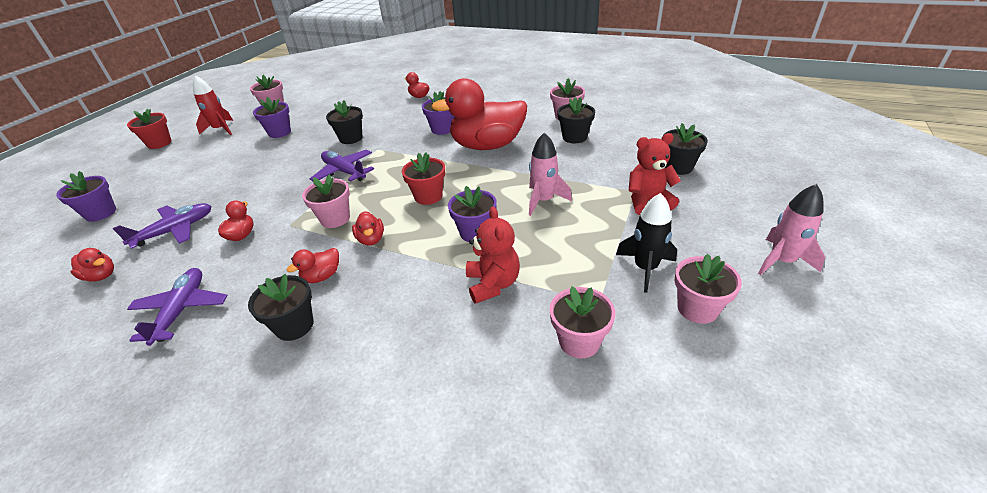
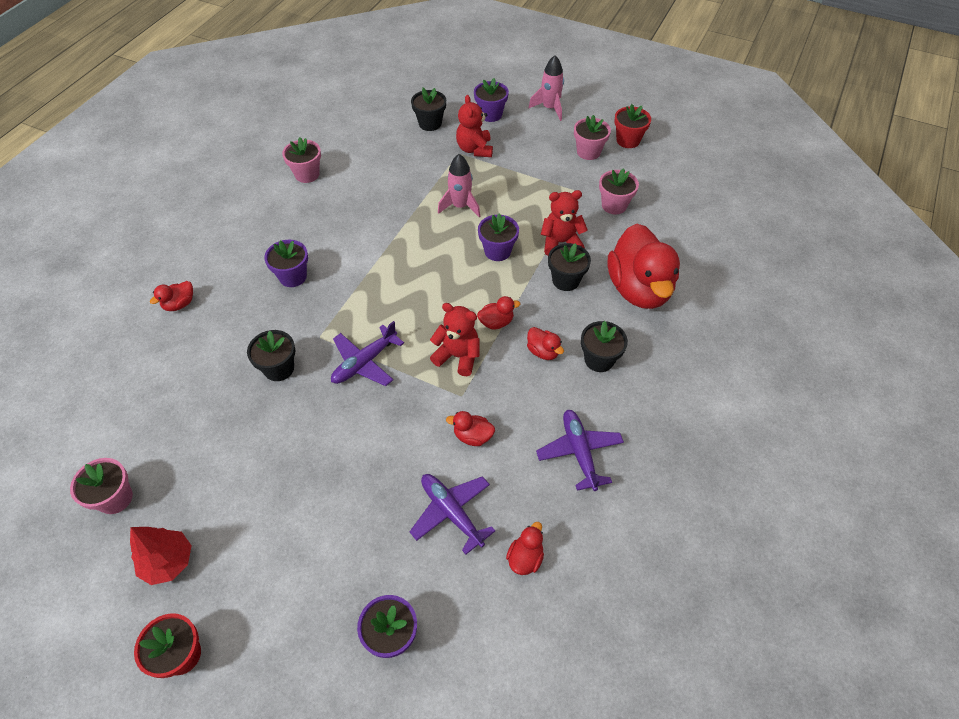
camera: 90 degrees left, 15 degrees up
(181, 310) = (579, 452): purple plane -> purple plane turned 75 degrees clockwise
(221, 129) = (168, 562): red rocket -> red tree
(279, 132) = (221, 464): purple flower pot -> purple flower pot (490, 114)
(335, 219) = (458, 356): pink flower pot -> red teddy bear
(428, 196) = (435, 284): red flower pot -> red flower pot (628, 140)
(487, 146) = (348, 239): red duck -> red duck (639, 289)
(574, 137) = (355, 174): black flower pot -> black flower pot (566, 280)
(645, 268) = (551, 165): black rocket -> none

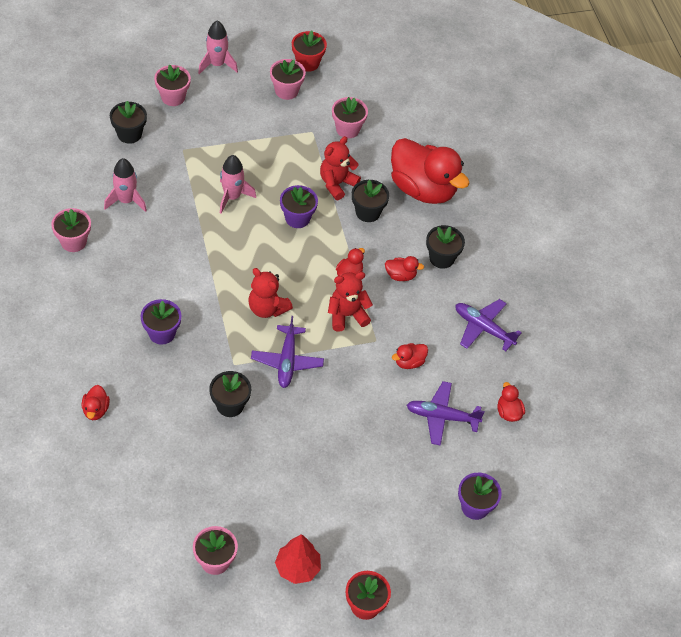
camera: 45 degrees left, 0 degrees up
(376, 166) = (126, 200): none -> pink rocket
(474, 149) = (192, 138): red teddy bear -> red teddy bear (267, 308)
(490, 114) = (173, 97): purple flower pot -> pink flower pot

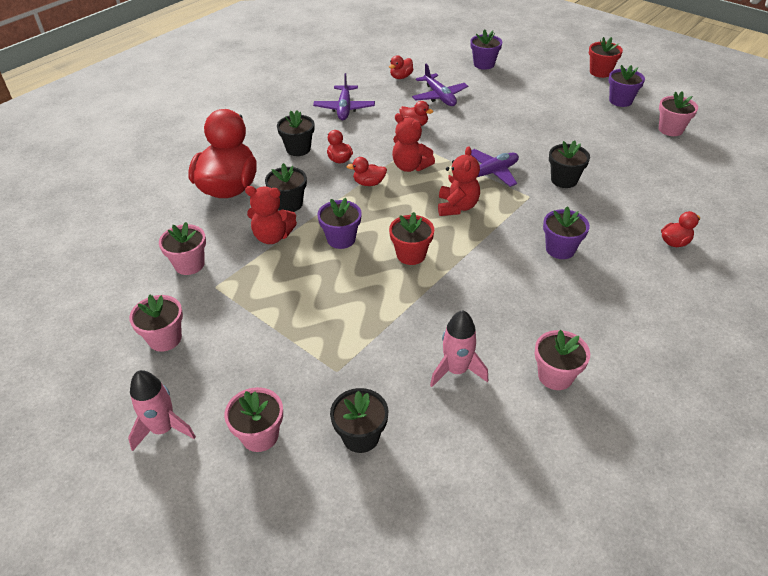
camera: 120 degrees left, 10 degrees down
(232, 197) = (362, 294): pink rocket -> none
(297, 568) = (620, 101): red tree -> purple flower pot
(307, 63) = (101, 346): red flower pot -> red flower pot (411, 255)

